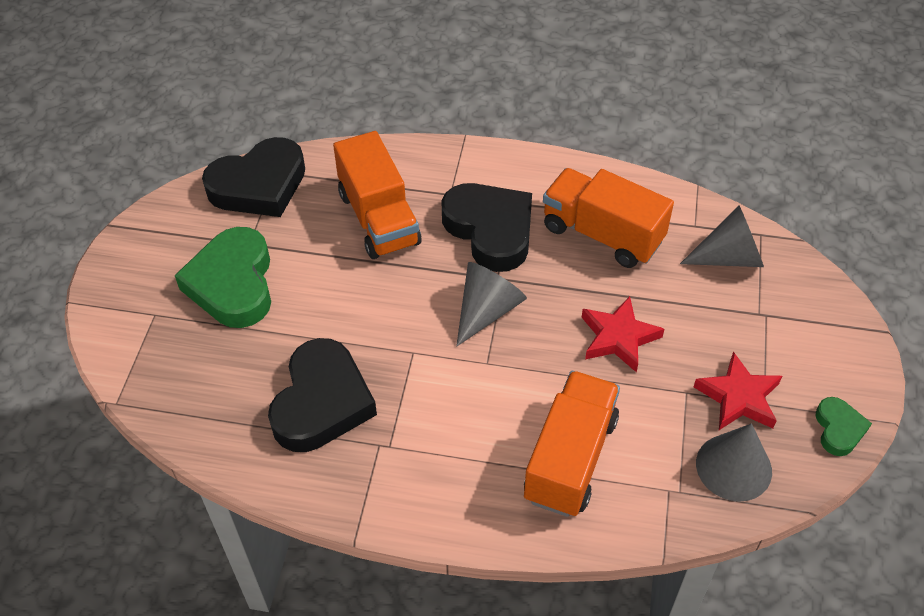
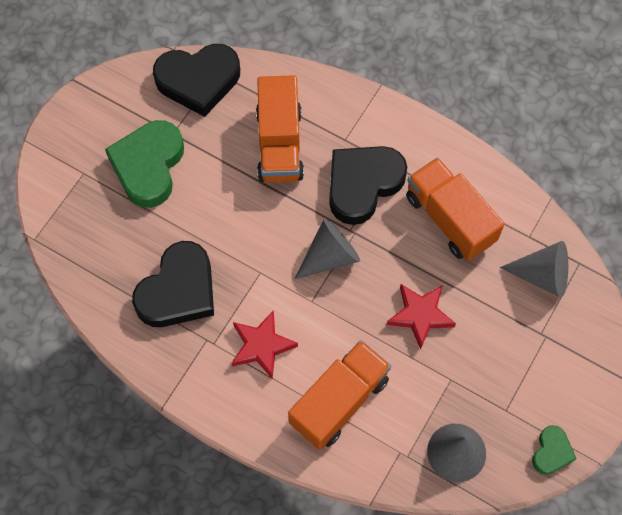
camera: 20 degrees right, 15 degrees up
(490, 230) = (363, 185): black heart -> black heart turned 120 degrees counterclockwise
(738, 397) = (488, 398): red star -> red star (262, 346)

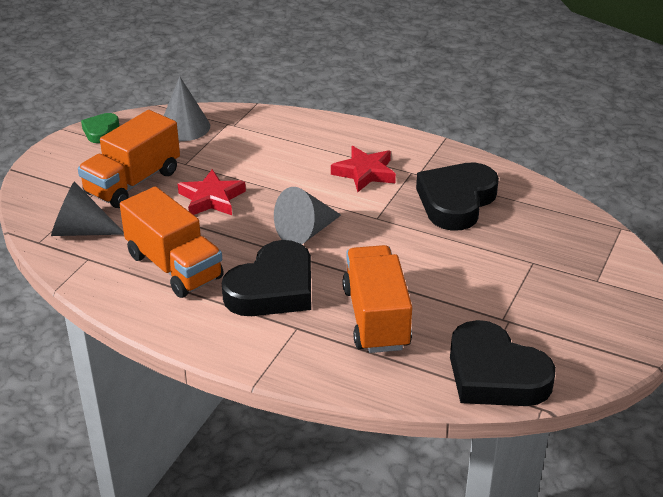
camera: 175 degrees right, 30 degrees down
(148, 166) = (525, 290): green heart -> none
(198, 81) = (495, 374): black heart -> black heart turned 120 degrees counterclockwise
(339, 401) = (288, 147): orange truck -> orange truck (133, 182)

